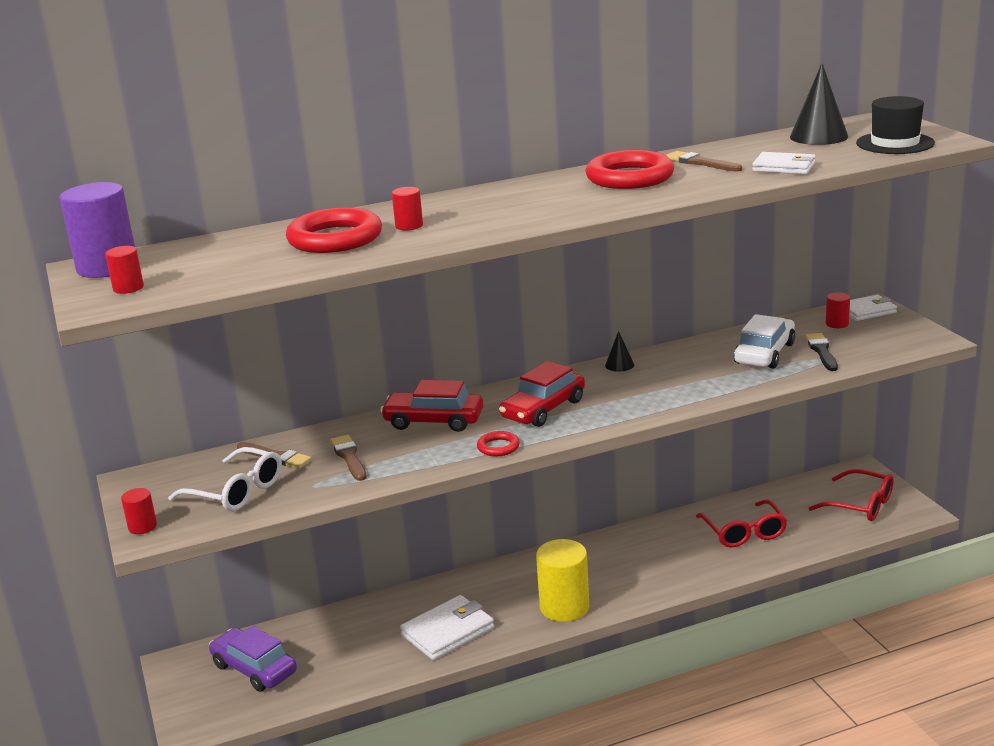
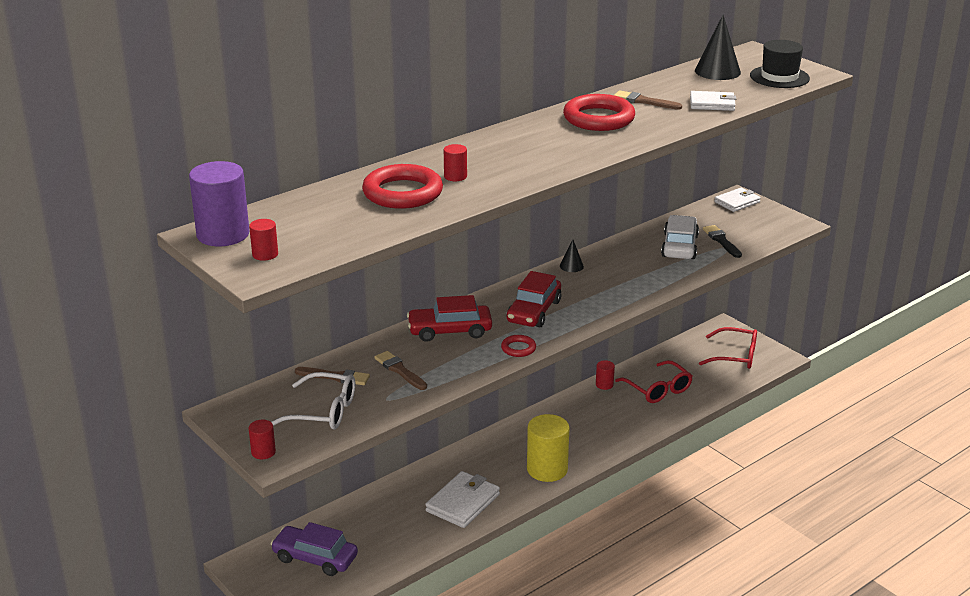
camera: 20 degrees left, 5 degrees up
(837, 324) = (720, 215): red cylinder -> red cylinder (604, 384)

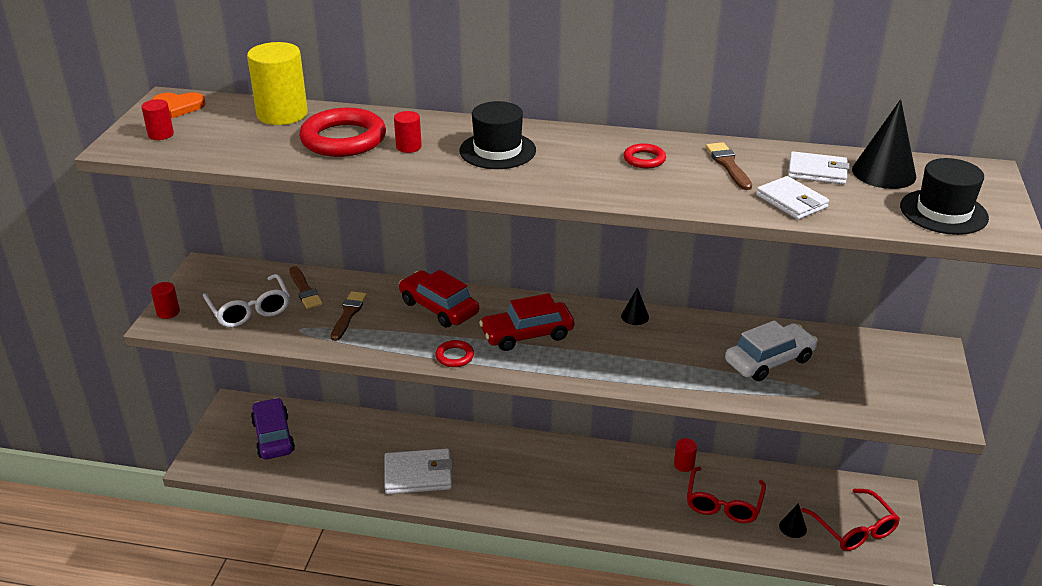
camera: 50 degrees right, 5 degrees up
(223, 234) = (178, 107): purple cylinder -> orange heart
(512, 153) = (497, 150): none -> black hat
(547, 469) = (517, 498): yellow cylinder -> yellow cylinder (282, 114)
(598, 118) = (644, 159): red ring -> red ring, size x0.48
(708, 376) = (792, 527): none -> black cone
(721, 241) = (823, 382): black brush -> none
(737, 202) = (921, 355): white wallet -> white wallet (817, 171)

